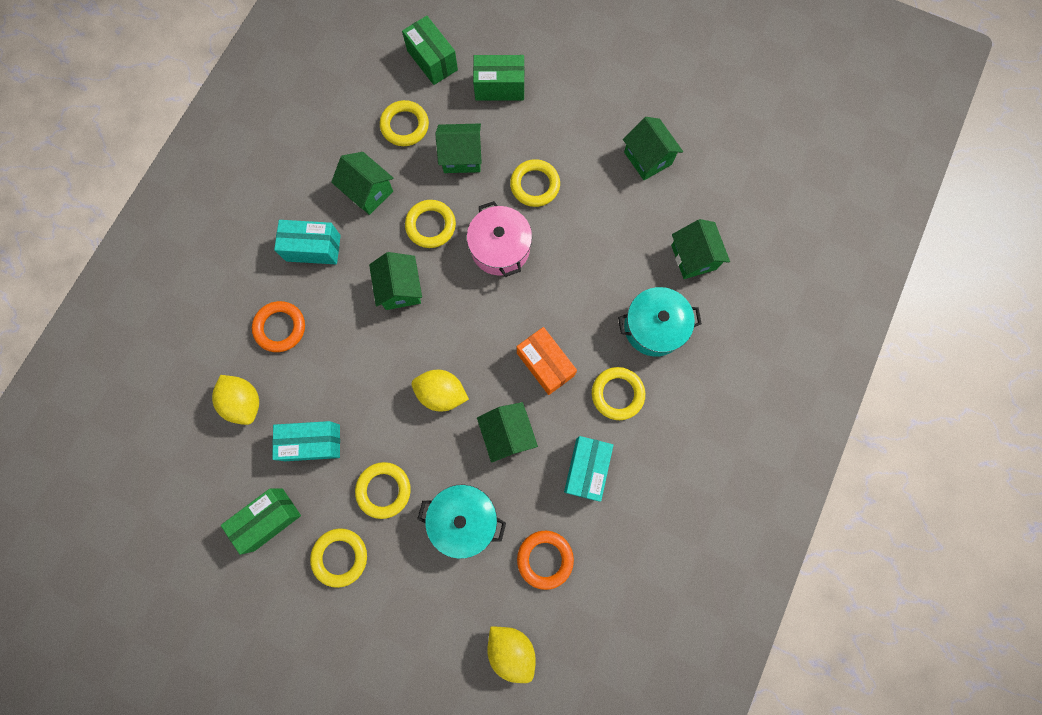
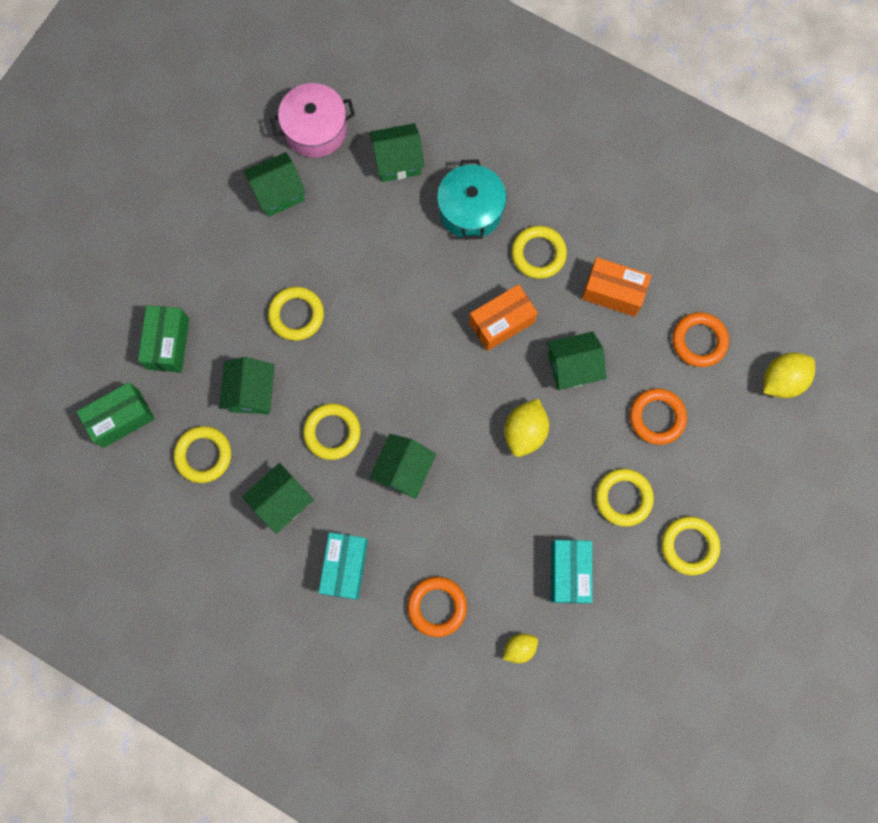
camera: 85 degrees left, 0 degrees up
(244, 402) = (519, 648): yellow lemon -> yellow lemon, size x0.62
(268, 519) = (647, 621): green box -> none
(400, 289) = (403, 470): green house -> green house turned 60 degrees counterclockwise
(464, 519) = (657, 417): turquoise pot -> orange ring
(500, 248) = (367, 358): pink pot -> pink pot (315, 129)
(586, 469) = (613, 292): turquoise box -> orange box

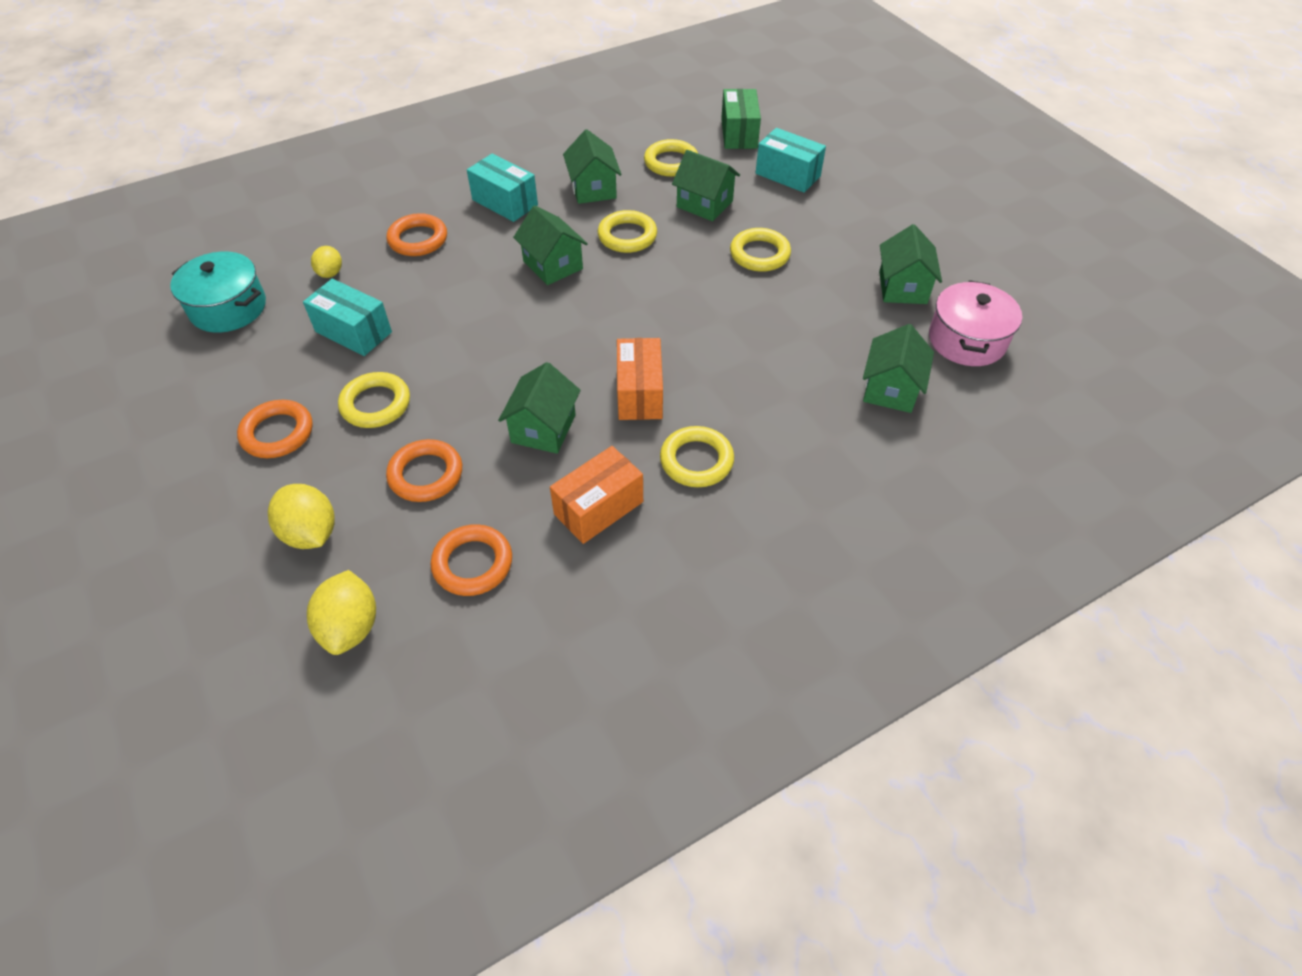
camera: 120 degrees right, 25 degrees down
(168, 343) = (787, 175): green box -> turquoise box
(470, 210) = (791, 425): turquoise pot -> turquoise pot (228, 308)
(525, 432) = (511, 360): yellow lemon -> yellow lemon (311, 533)
(689, 546) = (277, 433): yellow ring -> orange ring

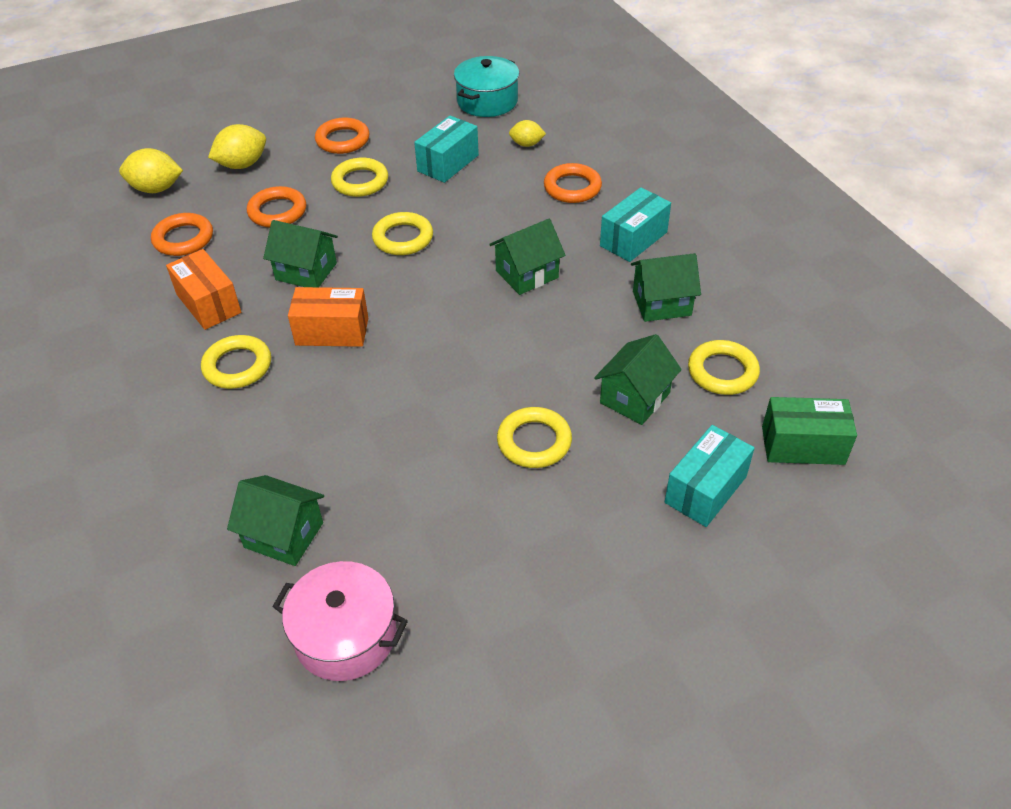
camera: 95 degrees right, 5 degrees down
(627, 236) = (573, 329): yellow ring -> yellow ring (403, 238)
(902, 287) = (456, 582): green house -> none

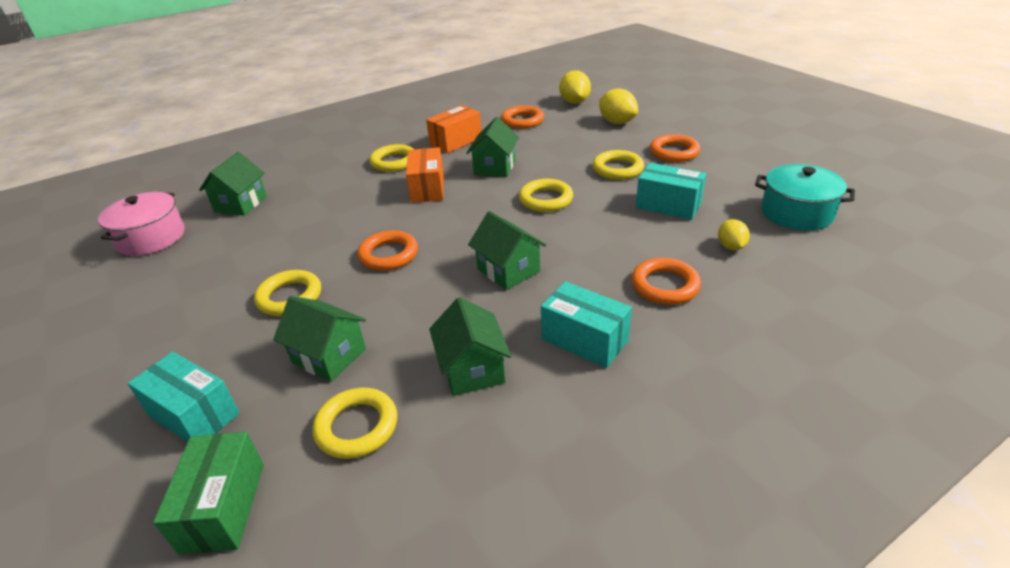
camera: 85 degrees right, 10 degrees down
(277, 211) = (564, 144): orange ring -> orange ring (388, 255)

